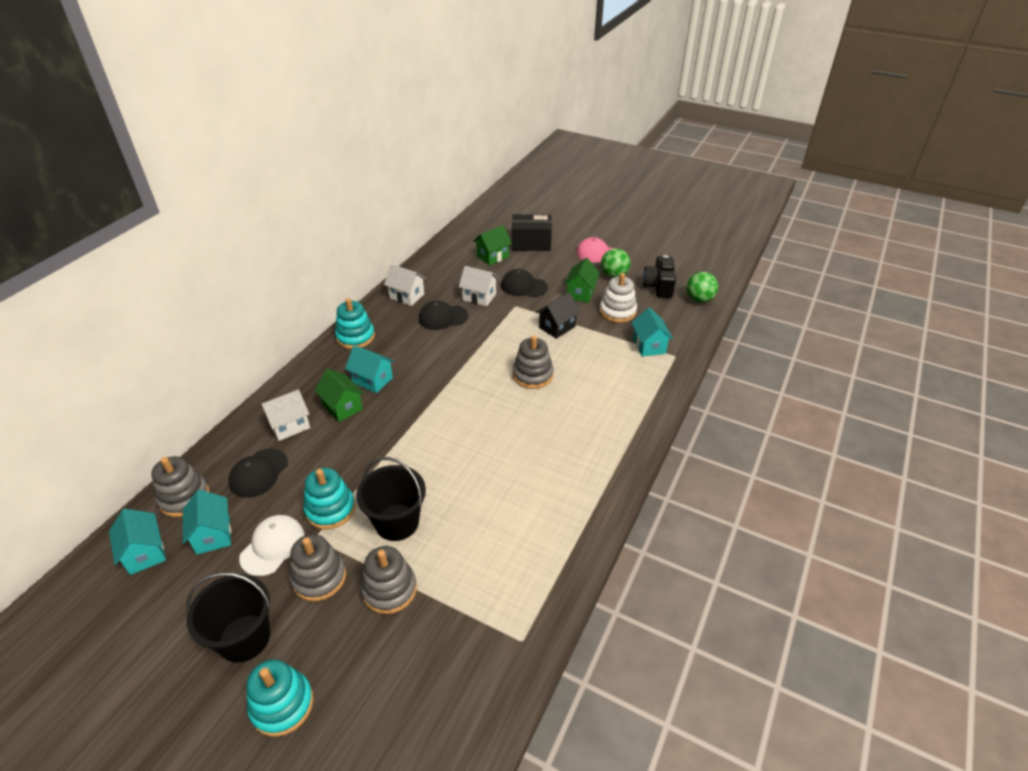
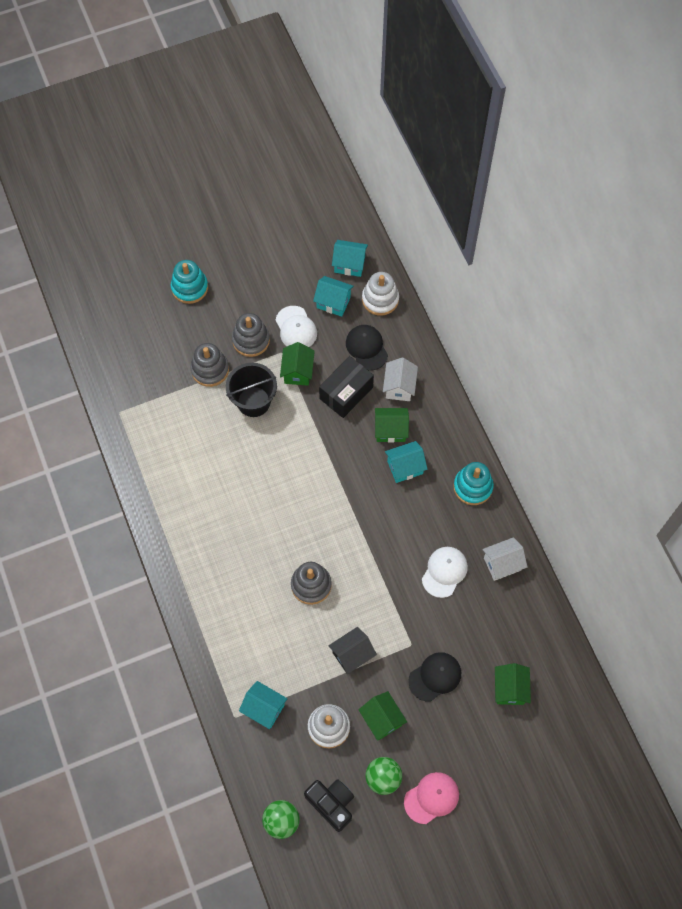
camera: 130 degrees right, 25 degrees up
(184, 497) = (380, 299): grey stacking toy -> white stacking toy
(244, 638) = (244, 288): black bucket -> none
(330, 509) = (297, 372): turquoise stacking toy -> green house
(443, 317) = (444, 572): black cap -> white cap
(479, 297) = (450, 624): white house -> none
(531, 243) = (505, 747): black box -> black box (346, 393)
(557, 327) = (352, 655): black house -> black house turned 60 degrees clockwise

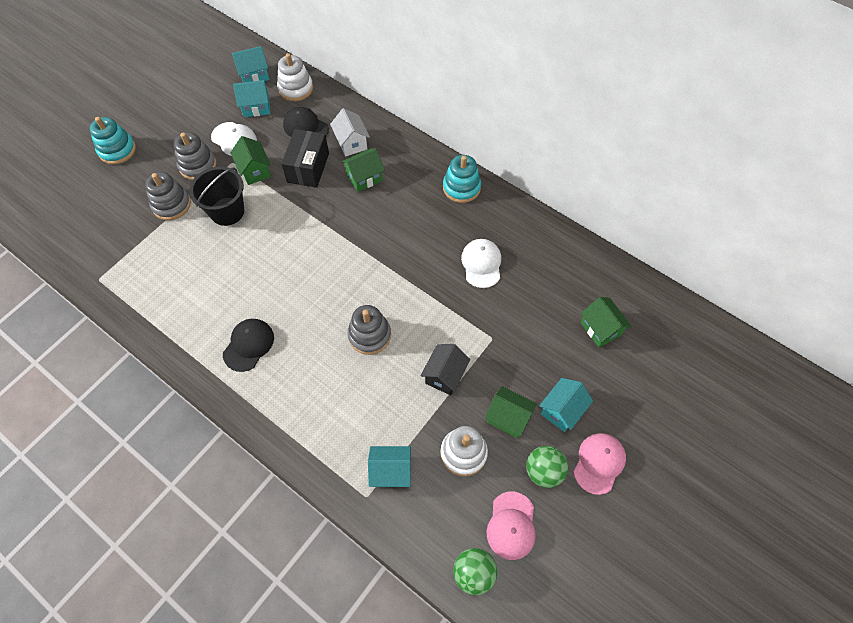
camera: 30 degrees left, 5 degrees down
(331, 804) = (511, 525): black camera -> pink cap
(405, 467) = (394, 200): turquoise house -> turquoise house (561, 410)
(435, 677) = (530, 354): black cap -> black cap (248, 345)
(502, 564) = (525, 233): white house -> none

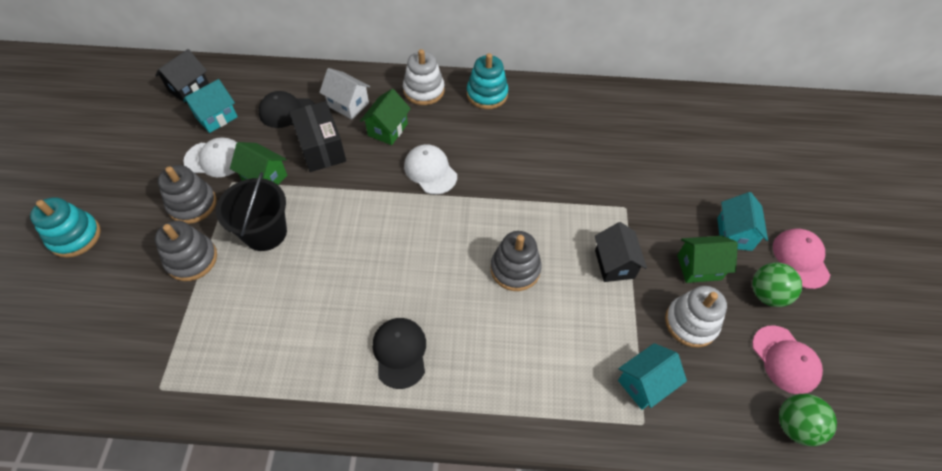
camera: 35 degrees left, 5 degrees down
(254, 75) = (189, 89): turquoise house -> black house
(296, 88) = (247, 81): white stacking toy -> white stacking toy (424, 90)
(481, 264) = (561, 149): white cap -> white cap (430, 171)
(600, 329) = (703, 149): green house -> none

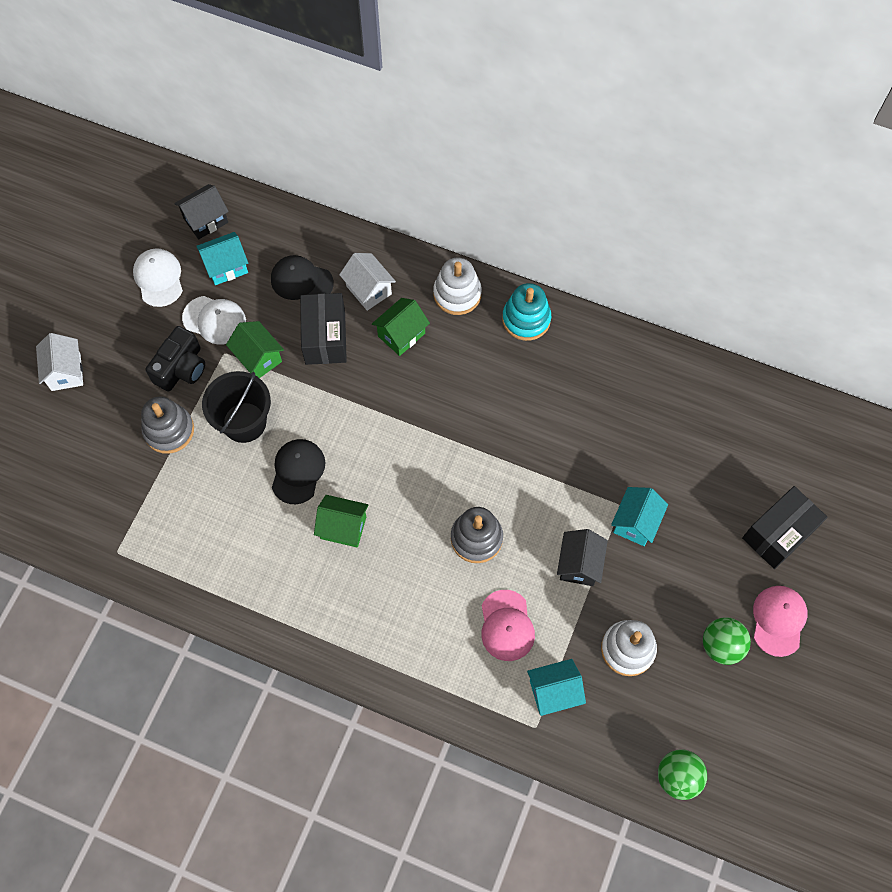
camera: 20 degrees right, 10 degrees up
(75, 236) = (66, 372): turquoise stacking toy -> white house
(192, 204) = (181, 368): grey stacking toy -> black camera
(400, 352) = (337, 587): black cap -> black cap (298, 471)
(430, 171) = (430, 400): white cap -> white cap (158, 278)
(699, 267) = (665, 595): green house -> green house (343, 527)
(734, 234) = (722, 571): turquoise house -> turquoise house (635, 523)
(761, 192) = (778, 533): none -> black box
(785, 359) = (703, 715): pink cap -> pink cap (506, 625)

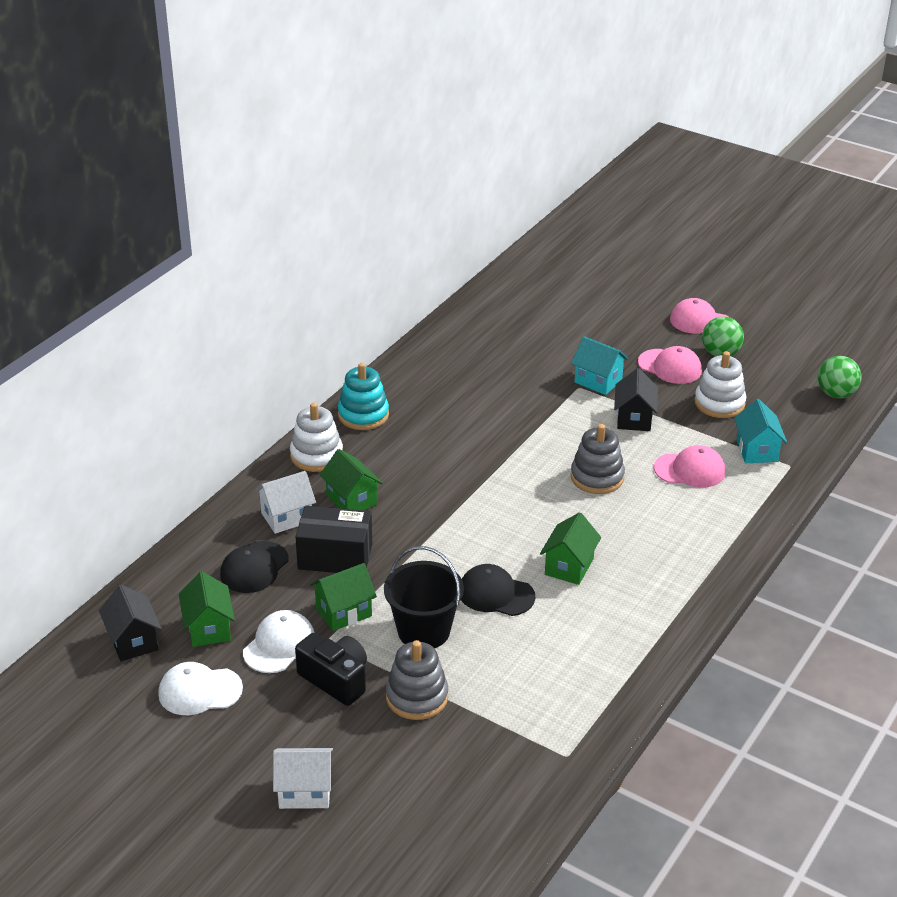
camera: 80 degrees left, 30 degrees down
(226, 267) = (209, 628): turquoise house -> green house
(579, 564) = (634, 419): black house -> black house turned 75 degrees clockwise
(681, 593) = (670, 367): none -> pink cap
(778, 533) = (622, 309): black box -> none

